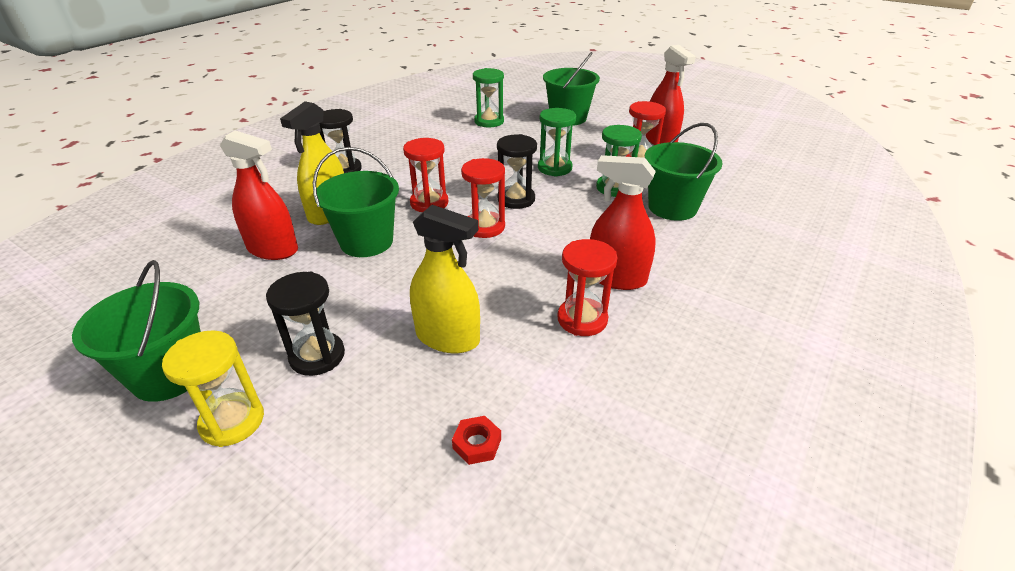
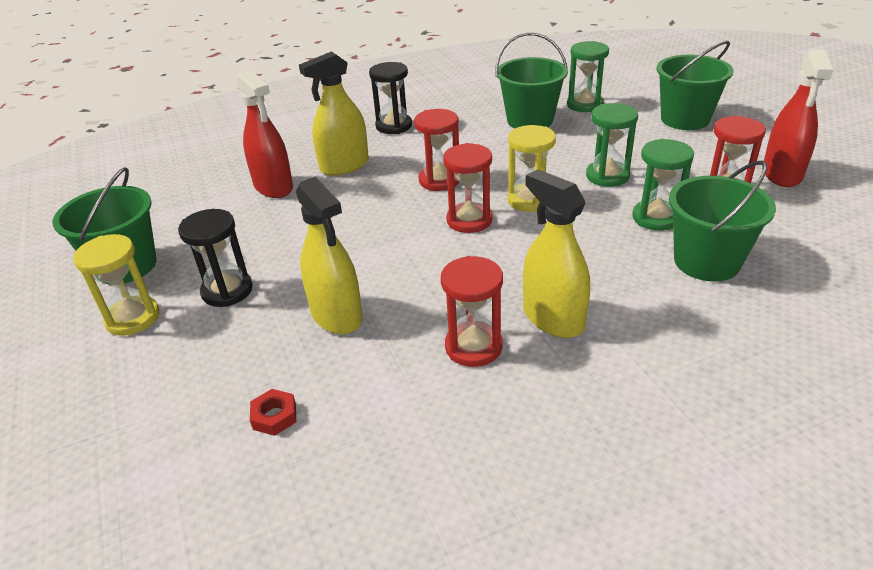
camera: 35 degrees right, 0 degrees up
(366, 242) = (351, 203): green bucket -> green bucket (530, 120)
(516, 199) = (529, 200): black hourglass -> yellow hourglass
(616, 278) = (553, 318): red spray bottle -> yellow spray bottle

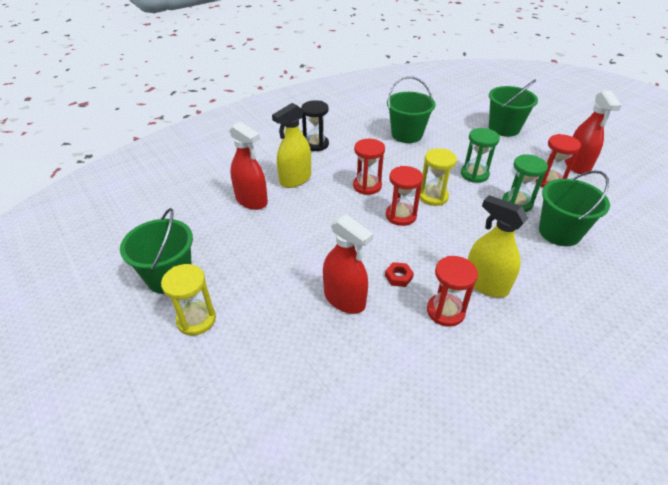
camera: 15 degrees left, 5 degrees up
(227, 291) = (257, 289): black hourglass -> none
(274, 416) = (337, 383): red nut -> red nut (398, 277)
(336, 315) = (344, 299): yellow spray bottle -> red spray bottle
(585, 105) = (437, 120): green hourglass -> none

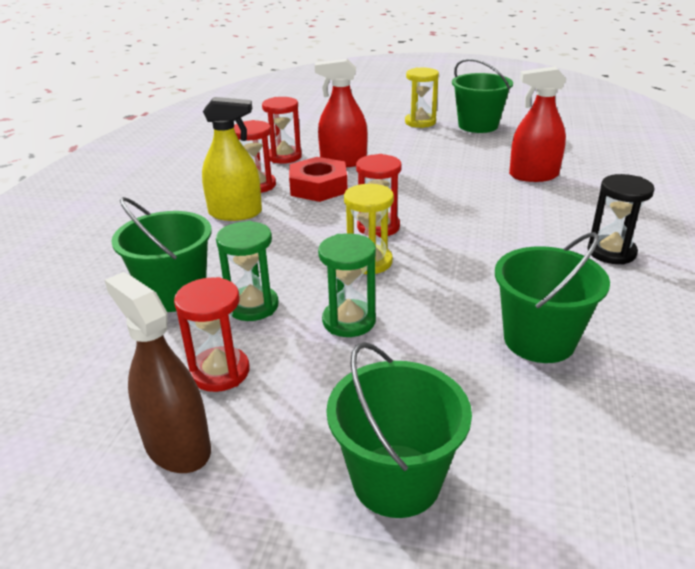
camera: 140 degrees right, 10 degrees down
(295, 179) = (540, 207): yellow spray bottle -> none
(367, 186) = (459, 237): red hourglass -> red hourglass (284, 157)
(398, 277) = (318, 187): red nut -> red nut, size x2.16
(576, 165) = (177, 446): red spray bottle -> brown spray bottle

